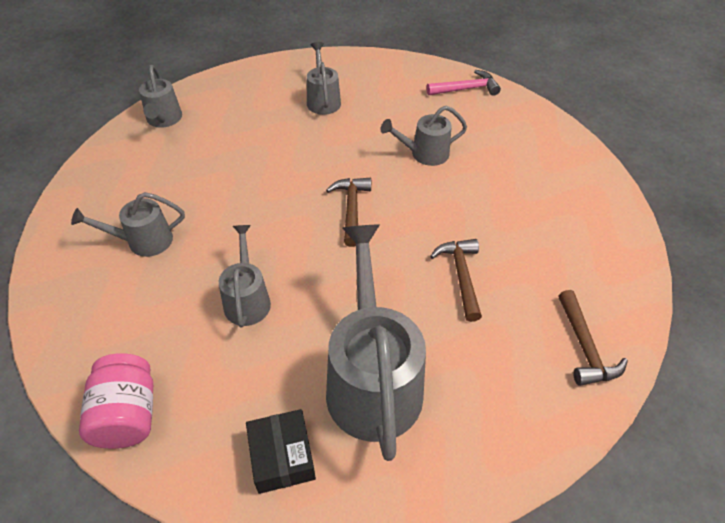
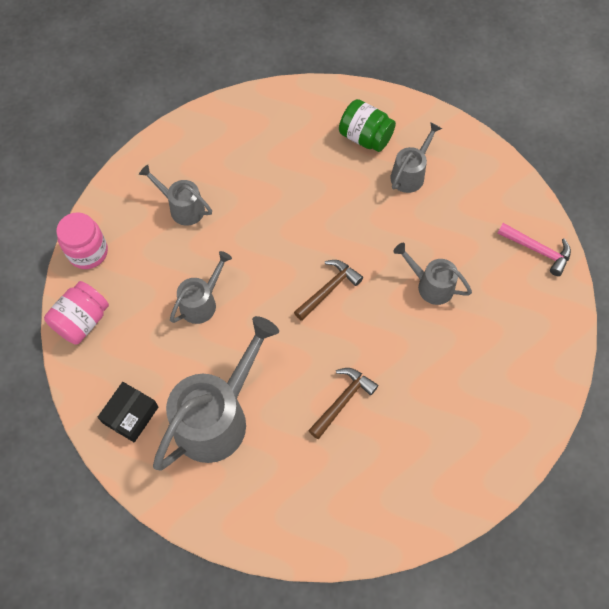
camera: 45 degrees right, 15 degrees up
(70, 347) = (88, 252): none -> pink jar
(164, 120) = (281, 108): grey watering can -> none
(260, 99) = (365, 137): none -> green jar
(584, 347) = (361, 516): brown hammer -> none

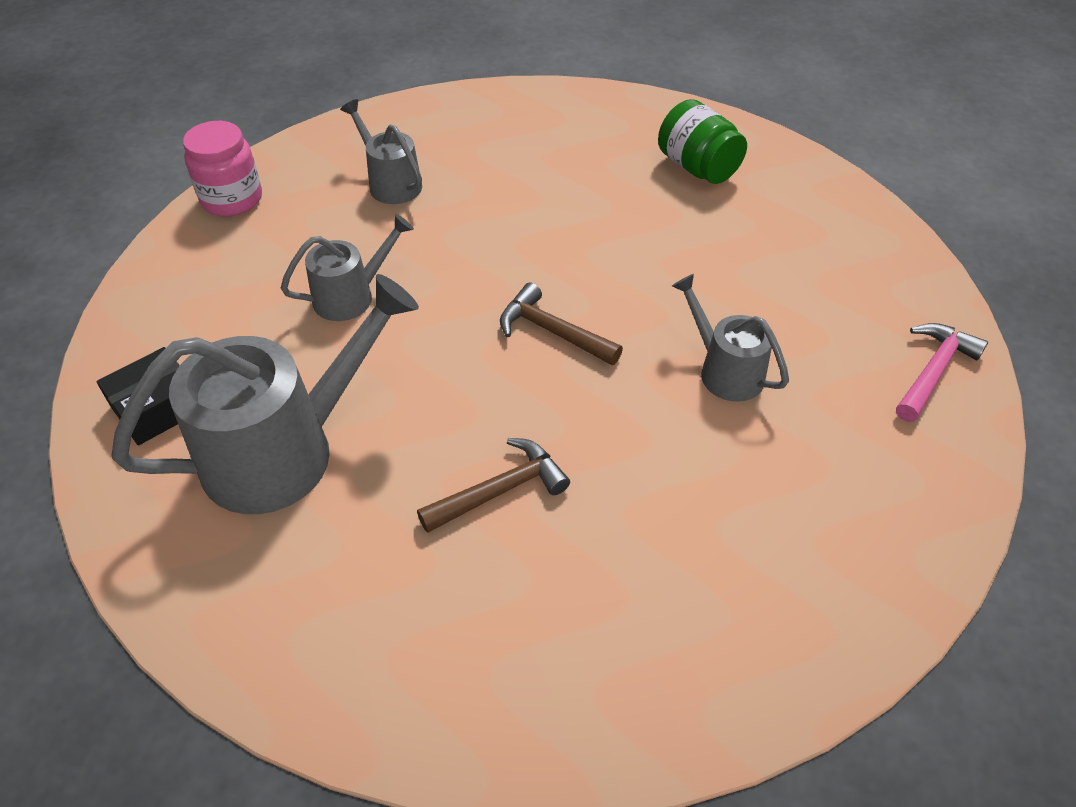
camera: 20 degrees right, 15 degrees down
(82, 321) = (170, 273): pink jar -> none
(328, 289) = (553, 332): brown hammer -> brown hammer turned 120 degrees counterclockwise
(410, 174) = (750, 223): grey watering can -> none
(537, 250) = (933, 372): pink hammer -> pink hammer turned 105 degrees counterclockwise

